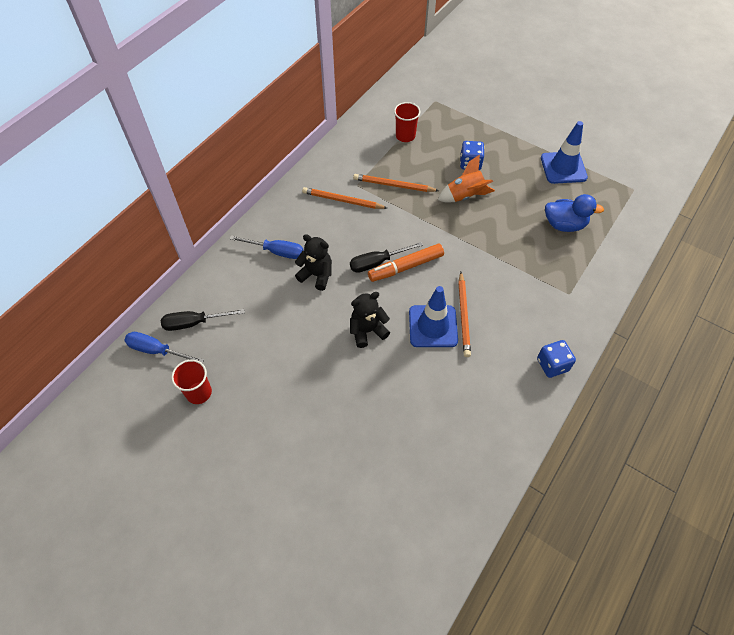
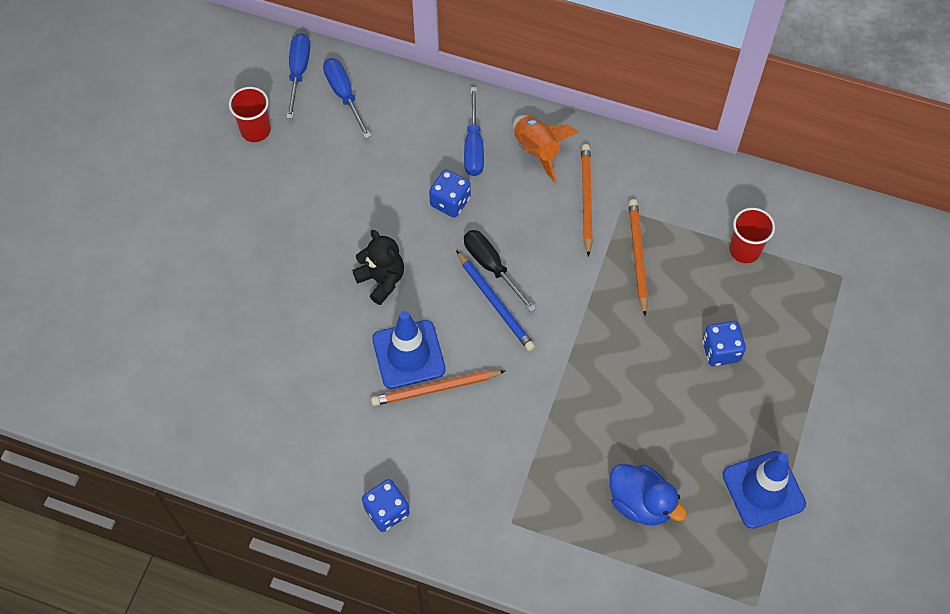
camera: 75 degrees right, 5 degrees up
(194, 323) = (344, 95): black screwdriver -> blue screwdriver
(316, 275) = (450, 202): black teddy bear -> blue dice
(406, 267) = (495, 303): orange marker -> blue pencil
(465, 196) = (651, 354): orange rocket -> orange rocket (537, 151)
(564, 225) = (641, 503): blue duck -> blue duck turned 45 degrees counterclockwise

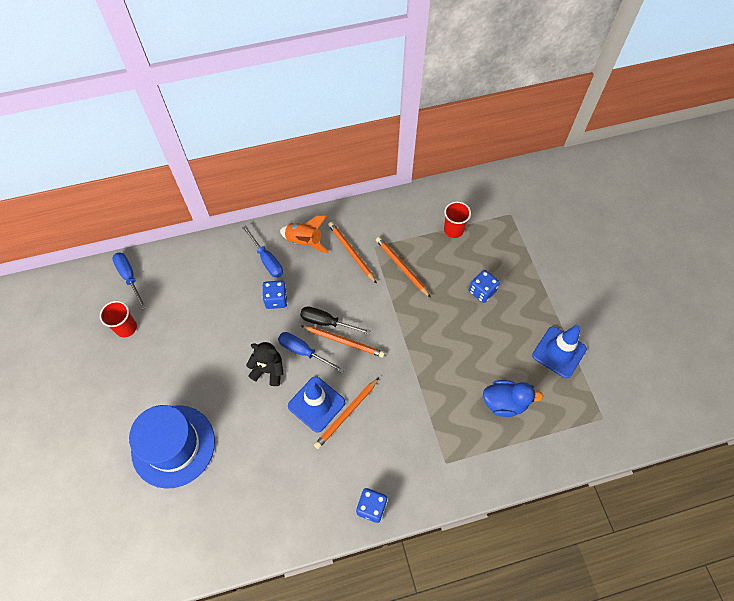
camera: 35 degrees left, 0 degrees up
(217, 297) = (173, 446): none -> blue hat
(344, 95) = (168, 275): blue screwdriver -> blue screwdriver (303, 351)
(495, 303) = (344, 342): blue pencil -> orange pencil

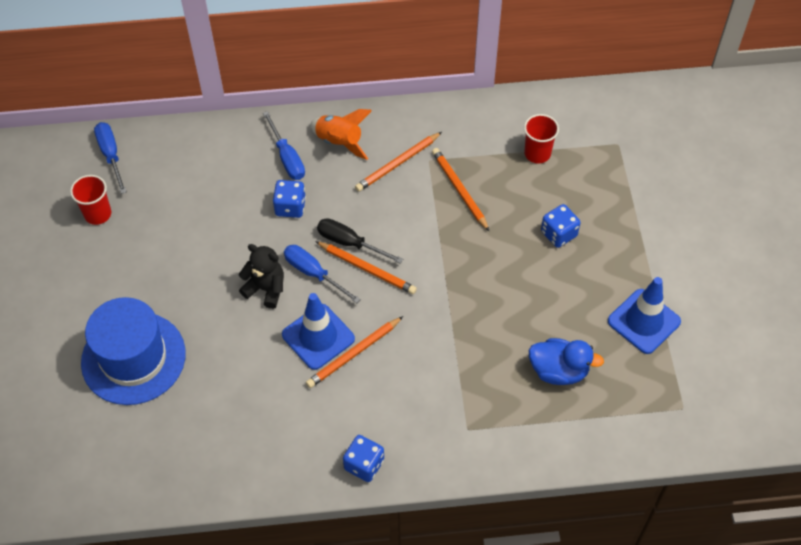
camera: 10 degrees right, 5 degrees down
(351, 252) = (398, 163): orange pencil -> orange pencil turned 105 degrees counterclockwise

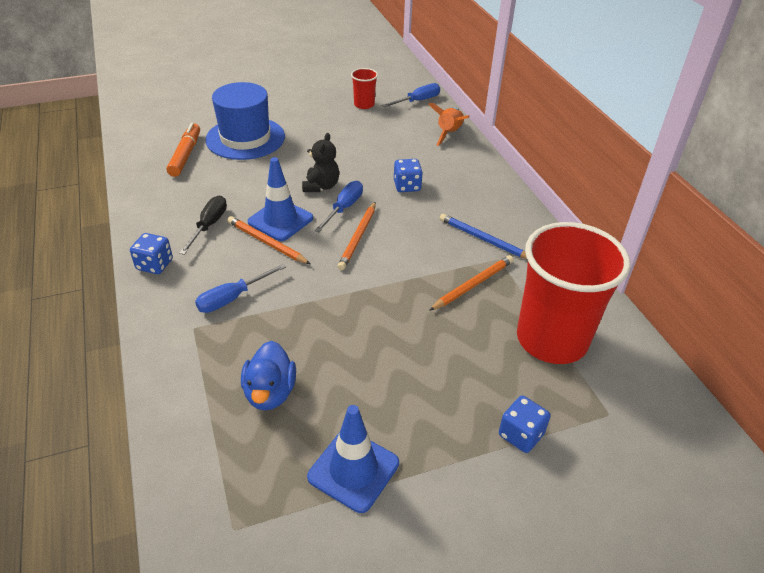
camera: 75 degrees right, 15 degrees down
(151, 430) = (185, 155): none -> orange marker
(287, 158) = (457, 177): blue screwdriver -> blue screwdriver (233, 298)
(339, 142) = (489, 202): orange rocket -> orange rocket (449, 134)
(350, 243) = (382, 223): black screwdriver -> black screwdriver (209, 226)
(398, 163) = (484, 239): orange pencil -> blue pencil
(537, 153) = (551, 339): red cup -> red cup, size x2.31
(558, 234) = (451, 371): blue dice -> blue dice (521, 434)

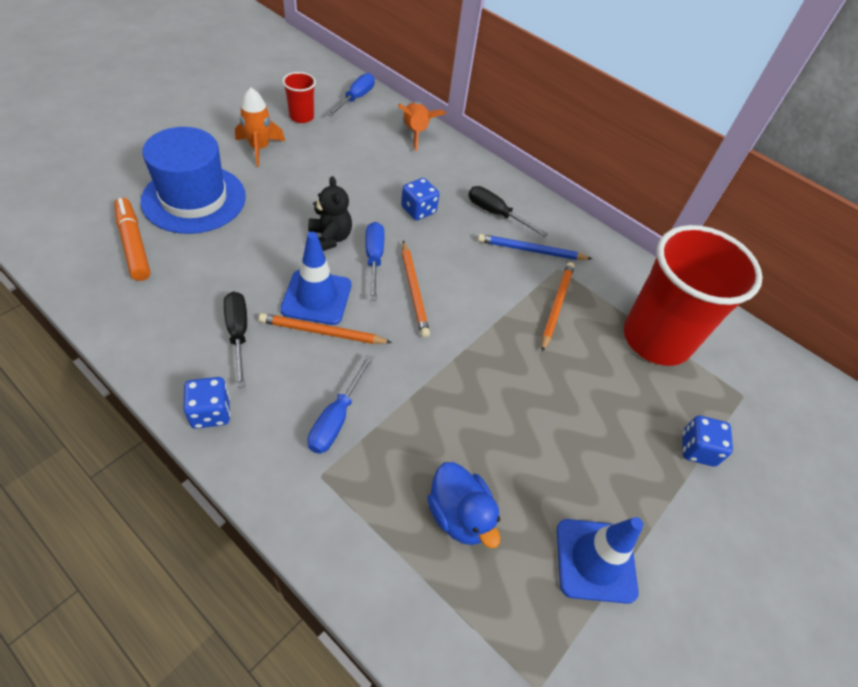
camera: 35 degrees left, 10 degrees up
(316, 118) = (259, 148): none -> orange rocket
(473, 205) = (496, 214): none -> black screwdriver

